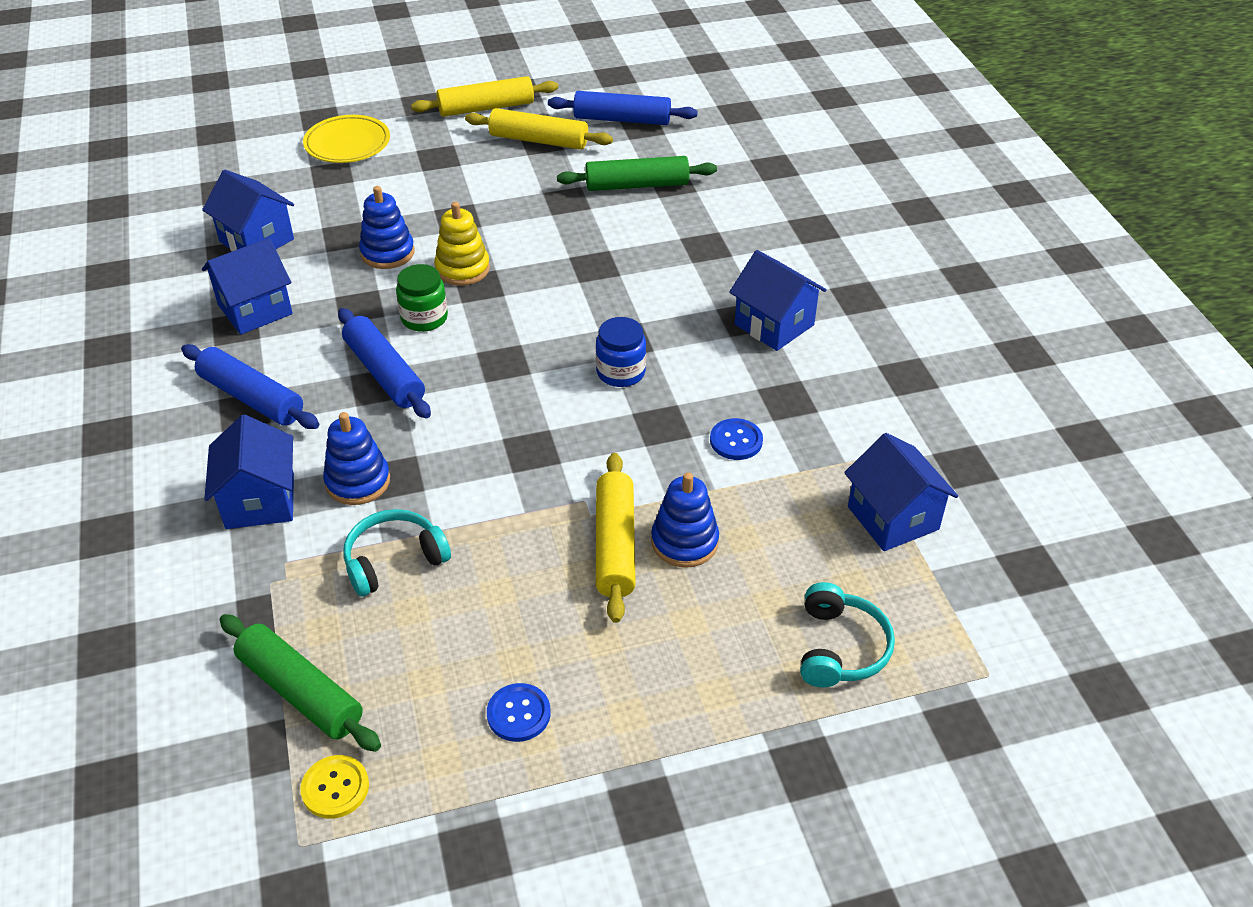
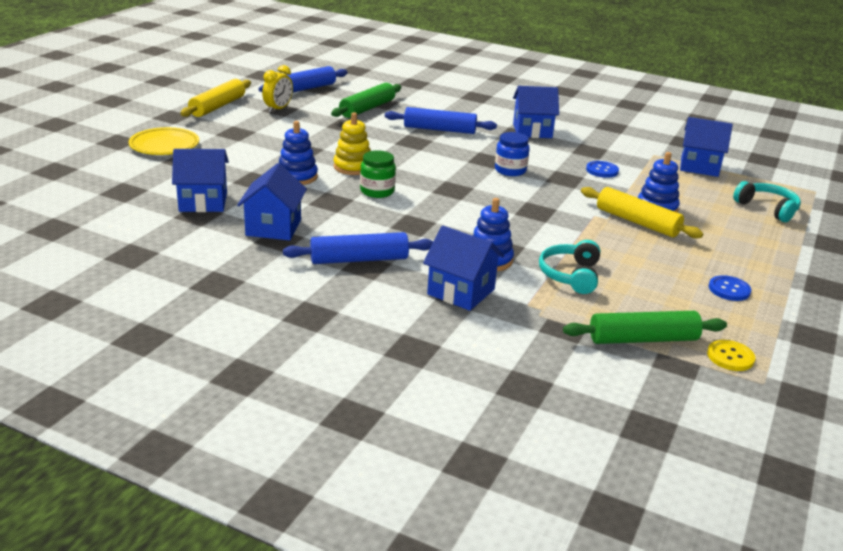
camera: 50 degrees left, 15 degrees down
(384, 373) = (406, 218): blue rolling pin -> blue rolling pin (439, 129)
(538, 140) = (278, 109): yellow rolling pin -> yellow clock

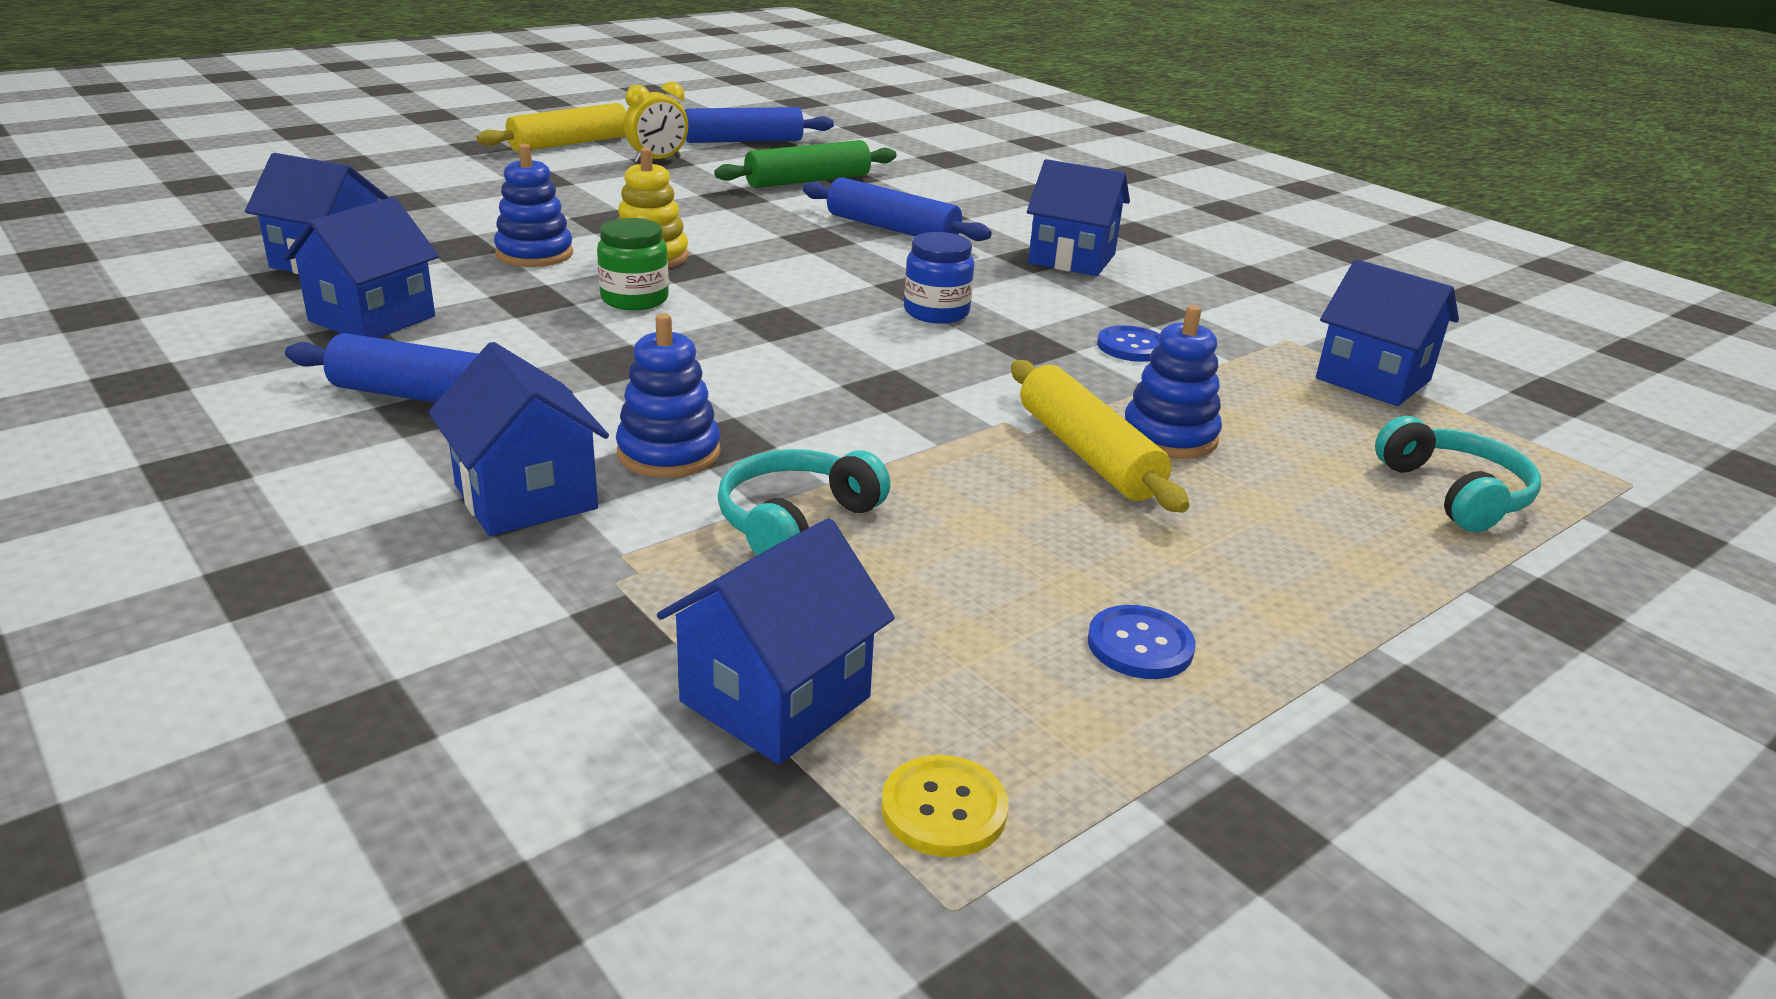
camera: 25 degrees right, 0 degrees up
(164, 145) = (404, 179): yellow plate -> none
(642, 339) = (775, 699): green rolling pin -> blue house

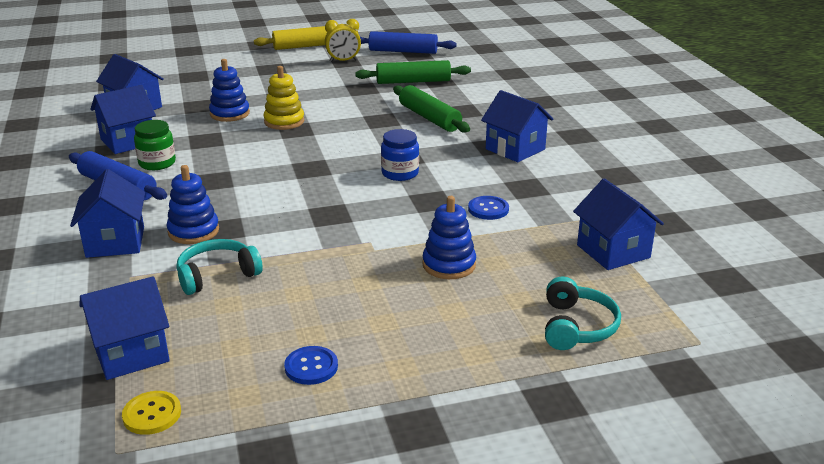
camera: 25 degrees right, 0 degrees up
(634, 299) = (253, 146): green jar -> green jar (157, 163)
(892, 229) = (429, 118): blue rolling pin -> green rolling pin
(1088, 454) = (393, 267): yellow rolling pin -> none

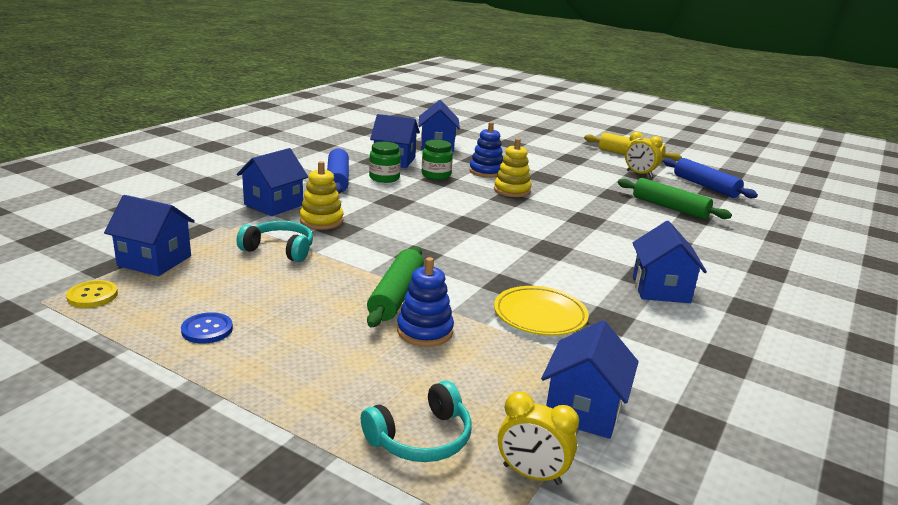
camera: 45 degrees right, 5 degrees down
(193, 231) = (321, 221): blue stacking toy -> yellow stacking toy
(196, 138) = (436, 175): none -> green jar
(400, 173) = (523, 257): blue jar -> none
(429, 118) = (629, 235): green rolling pin -> green rolling pin (396, 295)
(488, 209) = (540, 315): blue button -> yellow plate
(655, 303) = (531, 475): none -> yellow clock

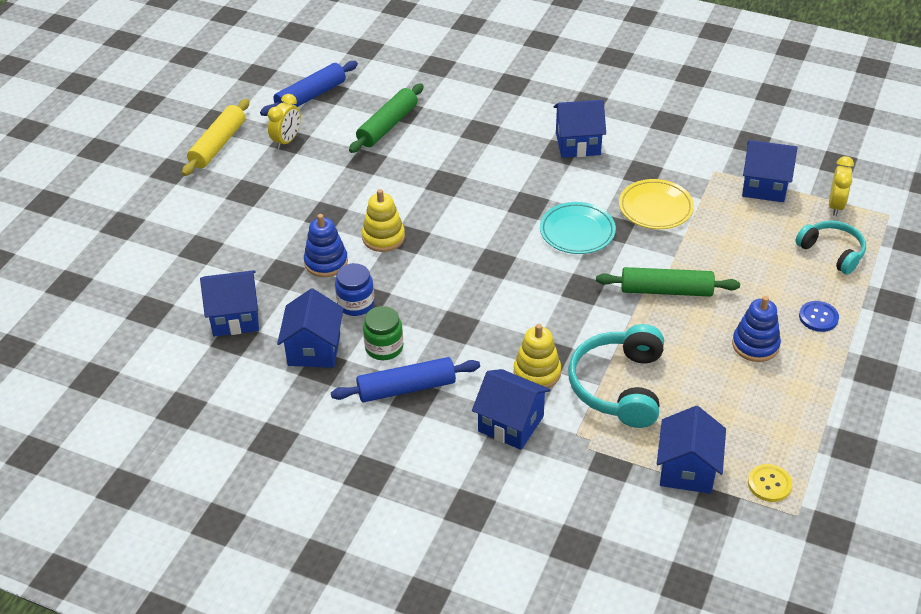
camera: 95 degrees left, 20 degrees up
(207, 329) = (777, 388): blue button -> blue button (818, 317)
(279, 250) = (619, 386): turquoise headphones -> turquoise headphones, size x1.54
(425, 331) = (712, 266): blue stacking toy -> blue stacking toy (755, 345)
(436, 175) = (356, 304): green jar -> blue jar
(504, 265) = (577, 231): none -> turquoise plate

